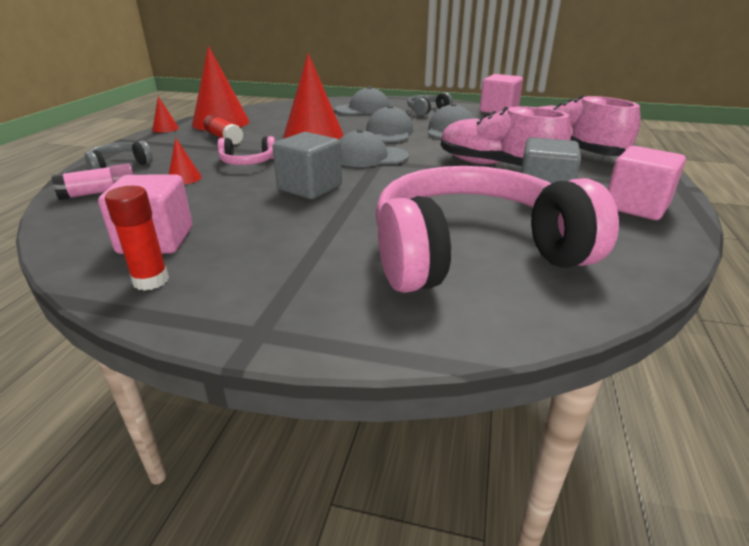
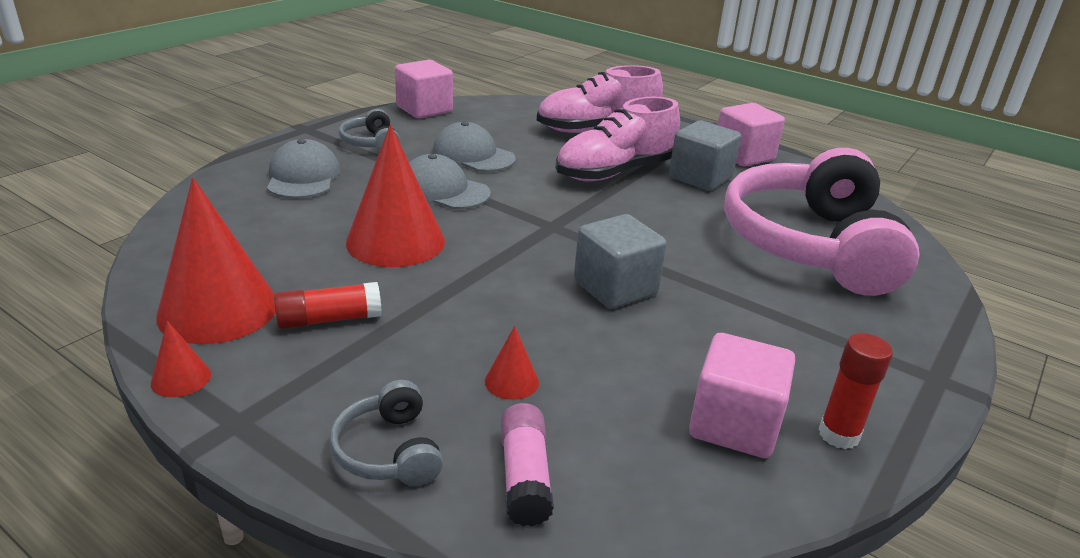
camera: 70 degrees left, 0 degrees up
(248, 162) = (480, 315): pink headphones -> none
(370, 157) = (532, 226): grey cap -> none

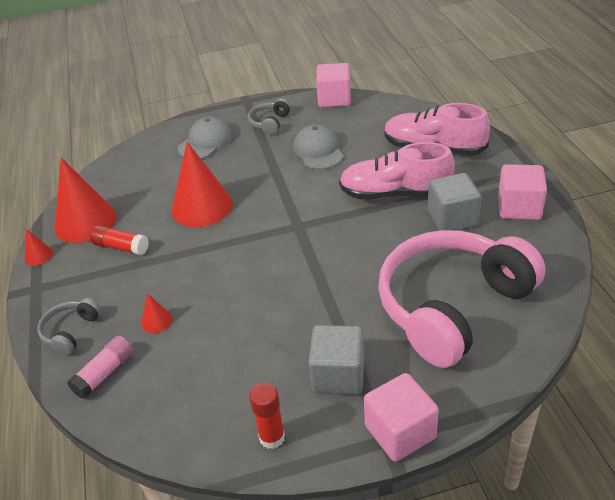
camera: 45 degrees right, 10 degrees up
(443, 190) = (268, 176): grey cap -> none
(615, 288) = (277, 286): grey cube -> grey cube (338, 375)
(734, 424) = (226, 401): pink cube -> pink cube (400, 432)

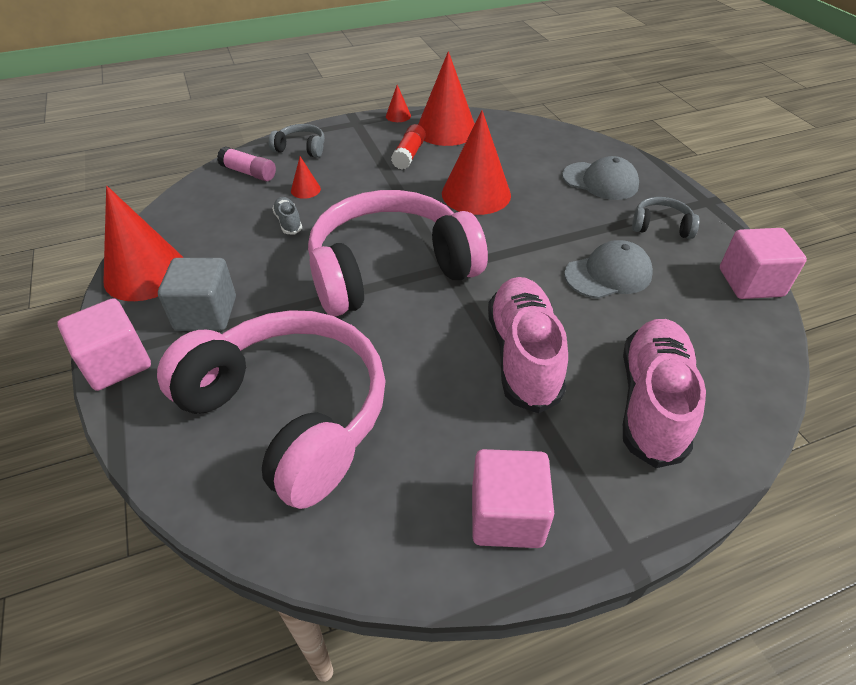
camera: 80 degrees right, 5 degrees up
(211, 329) = (288, 222): none -> grey shoe
(272, 437) = (146, 273): red glue stick -> red cone
(295, 257) = (390, 270): none -> pink headphones
(452, 218) = (472, 421): grey cube -> none

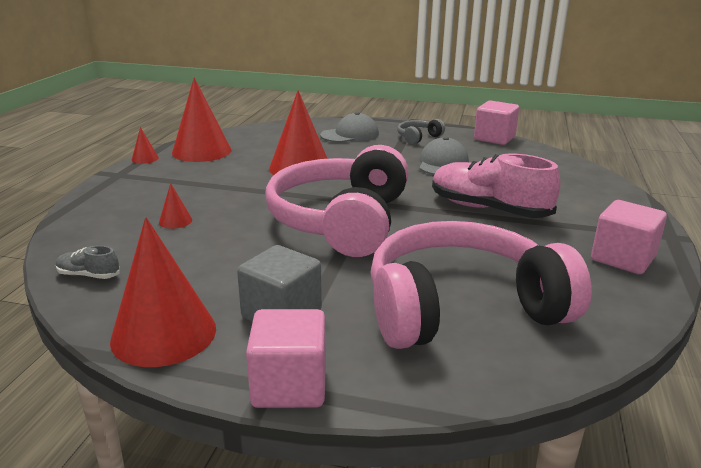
camera: 55 degrees left, 20 degrees down
(249, 173) = (94, 237): pink glue stick -> none
(288, 222) = (210, 241): grey shoe -> grey shoe (88, 275)
(301, 148) = (107, 205): grey headphones -> none
(409, 155) = (208, 172): red glue stick -> none
(652, 402) = (563, 191): pink shoe -> none

